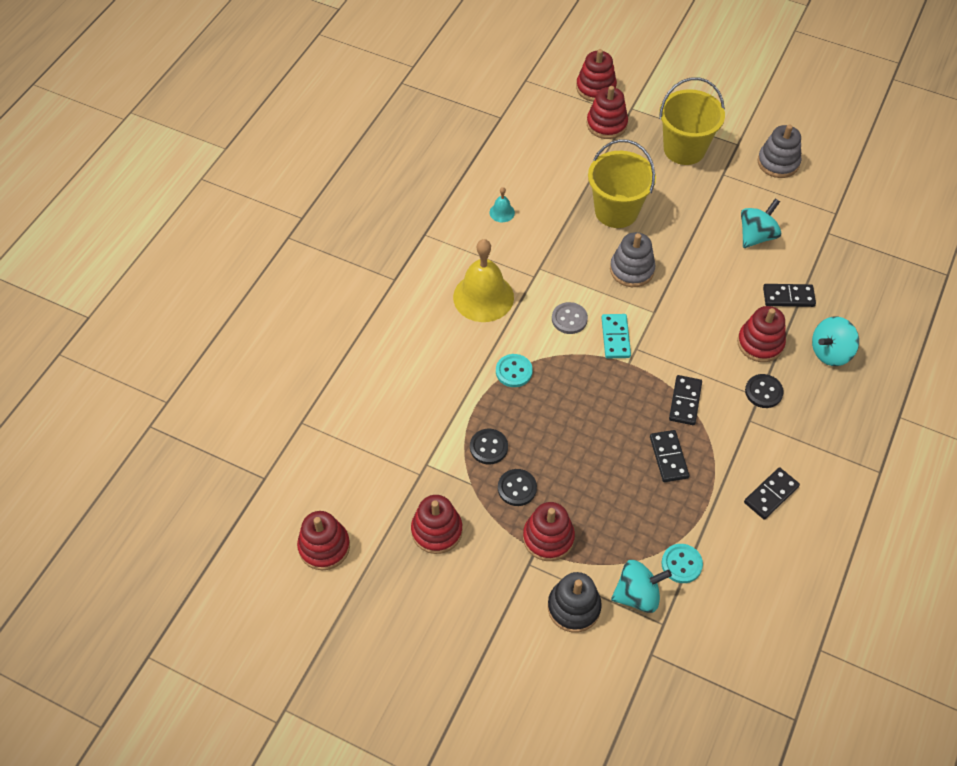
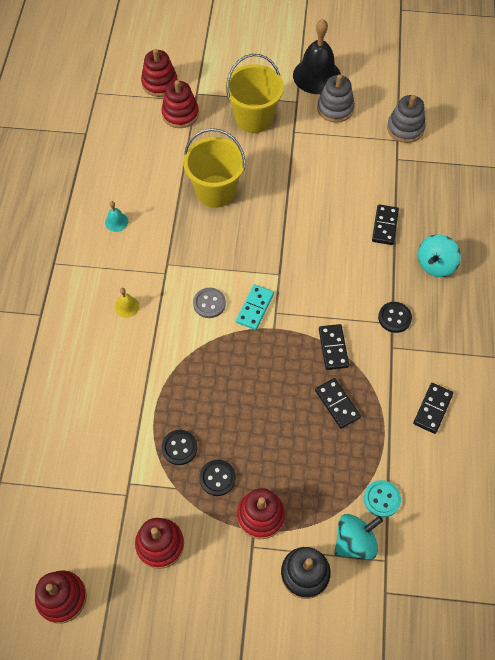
camera: 20 degrees left, 5 degrees up
(483, 297) = (127, 306): yellow bell -> yellow bell, size x0.44
(514, 371) = (177, 368): turquoise button -> none
(615, 337) = (254, 308): turquoise domino -> turquoise domino turned 45 degrees clockwise
(632, 270) = (247, 241): grey stacking toy -> grey stacking toy (405, 128)
(756, 236) = (340, 179): turquoise spinning top -> none
(760, 343) = (376, 275): red stacking toy -> none
(770, 123) = (316, 75): none -> black bell
(788, 297) = (385, 226): black domino -> black domino turned 60 degrees counterclockwise

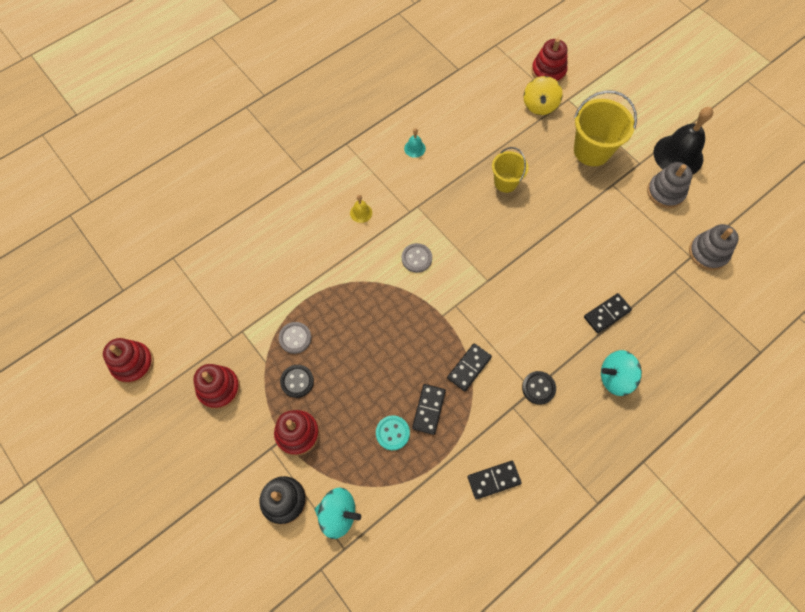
camera: 45 degrees right, 5 degrees up
(179, 448) = (295, 338): black button -> grey button
(180, 114) = (539, 105): red stacking toy -> yellow spinning top
(215, 191) = (505, 182): yellow bucket -> yellow bucket, size x0.62
(254, 308) = (444, 289): turquoise domino -> none
(382, 499) = (387, 505): turquoise button -> turquoise button (392, 433)

